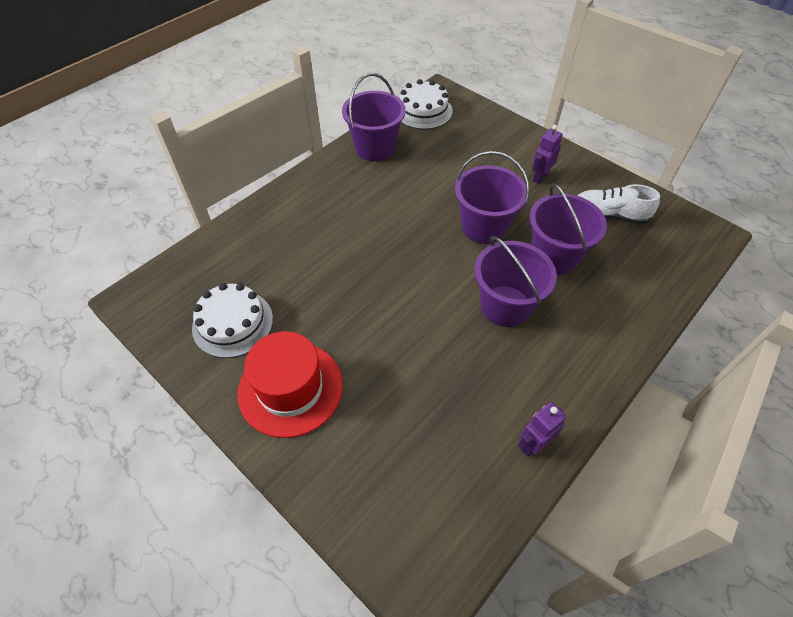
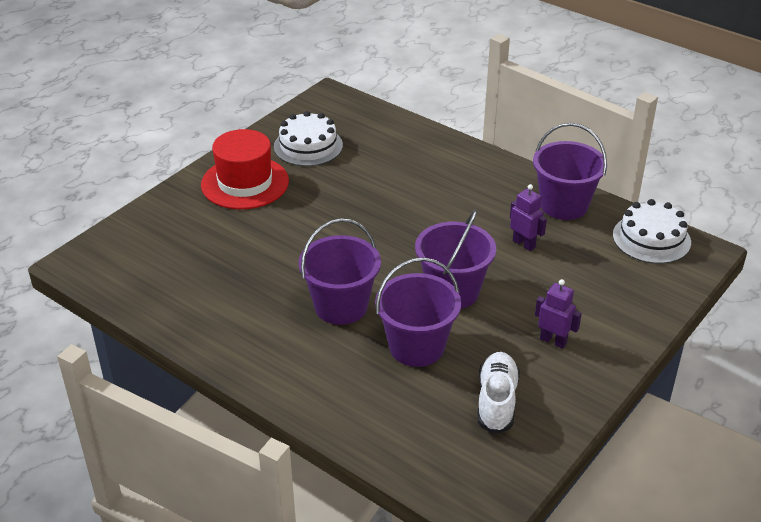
camera: 85 degrees right, 15 degrees down
(533, 444) = (186, 321): purple robot -> purple robot (524, 244)

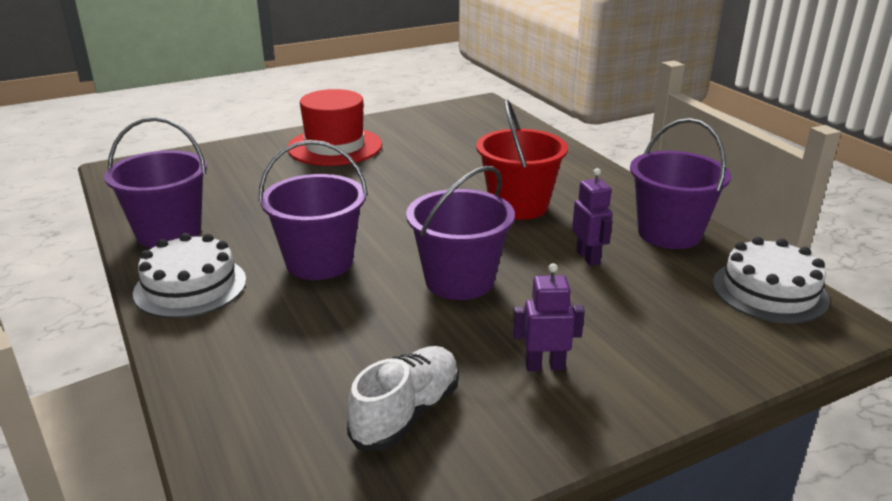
camera: 25 degrees right, 10 degrees down
(308, 146) = (424, 133): white cake -> white cake (190, 286)
(416, 347) = (364, 323): purple bucket -> purple bucket (169, 233)
(443, 208) = (518, 206): none -> red bucket
(553, 341) = (545, 366): purple robot -> purple robot turned 60 degrees counterclockwise

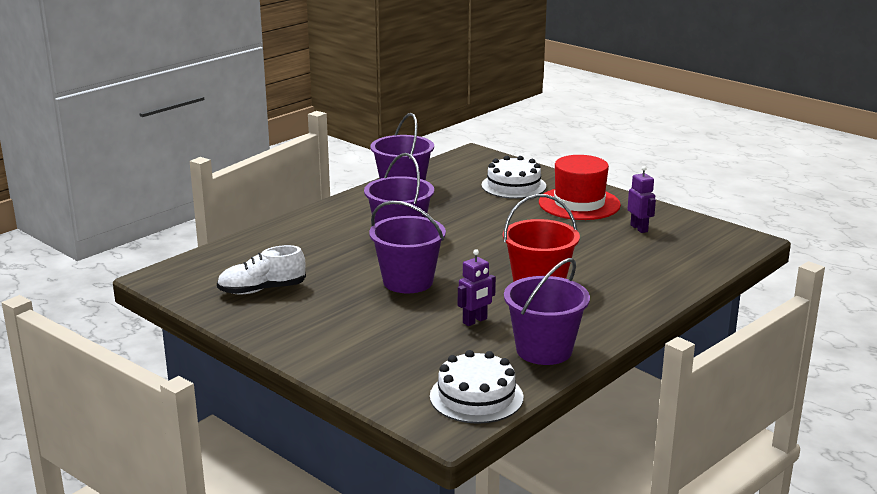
camera: 70 degrees right, 5 degrees down
(190, 286) = (347, 211): white cake -> white cake (513, 186)
(406, 413) = (262, 290): white shoe -> white shoe turned 150 degrees clockwise
(545, 366) = (326, 321): purple robot -> purple robot (639, 228)

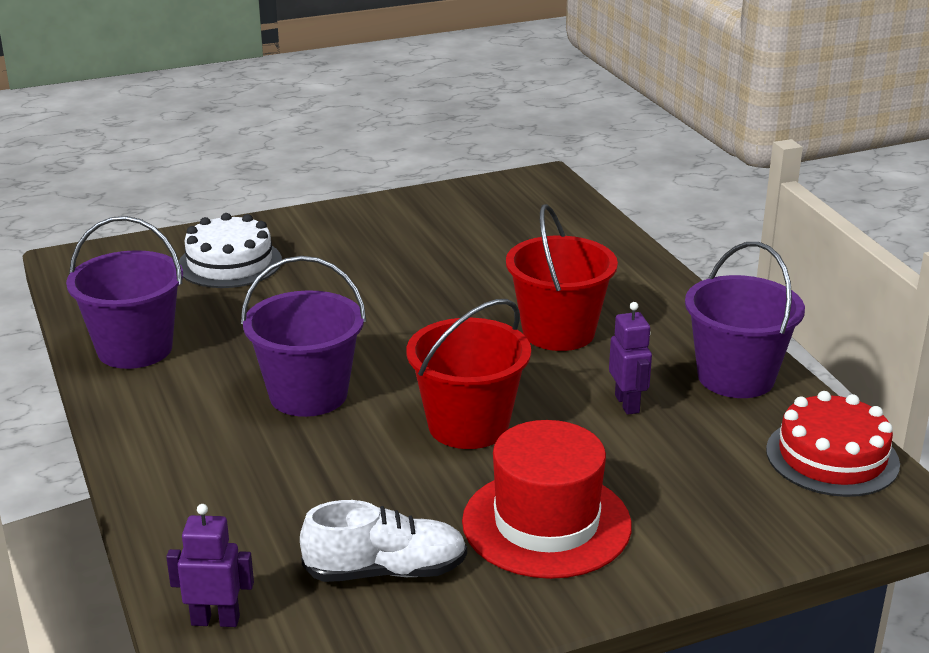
camera: 65 degrees left, 5 degrees up
(262, 290) = (386, 571): white shoe -> white shoe turned 105 degrees counterclockwise
(408, 282) = (468, 425): purple bucket -> red bucket
(476, 397) = (832, 457): white cake -> red cake
(579, 204) = (341, 238): red hat -> red hat (546, 523)
(639, 228) = (453, 224): purple robot -> purple robot (215, 620)

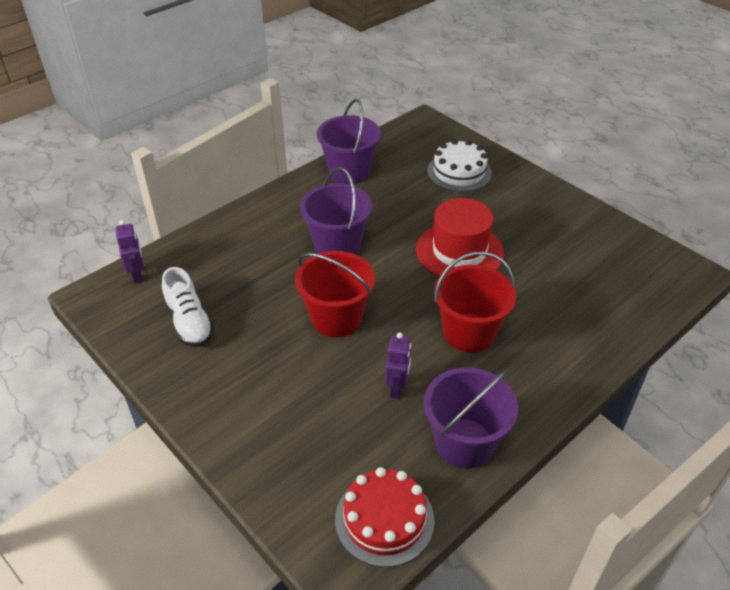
camera: 70 degrees right, 15 degrees up
(546, 523) = (251, 377): red hat -> red hat (459, 251)
(627, 404) = (397, 388): purple robot -> purple robot turned 45 degrees counterclockwise

